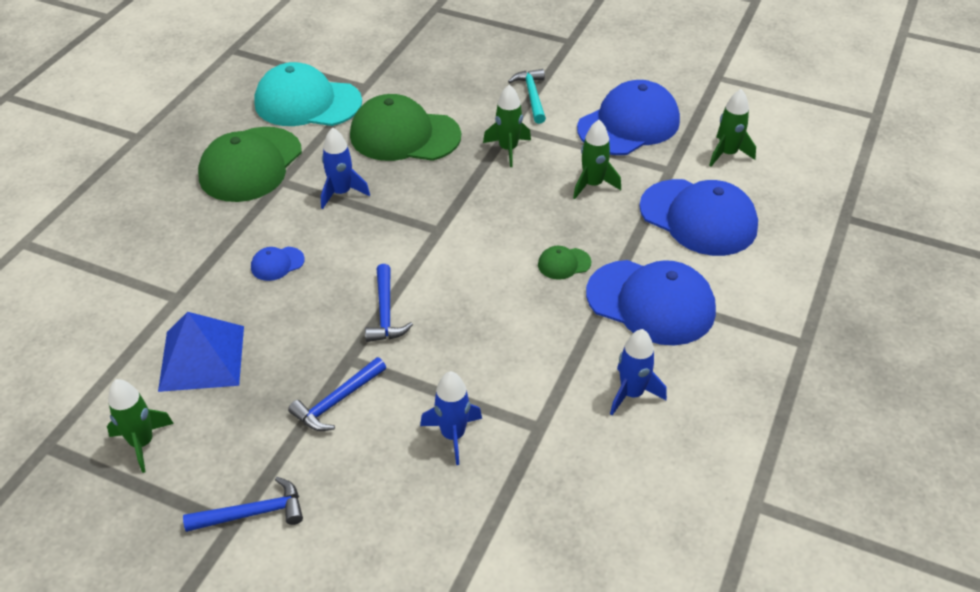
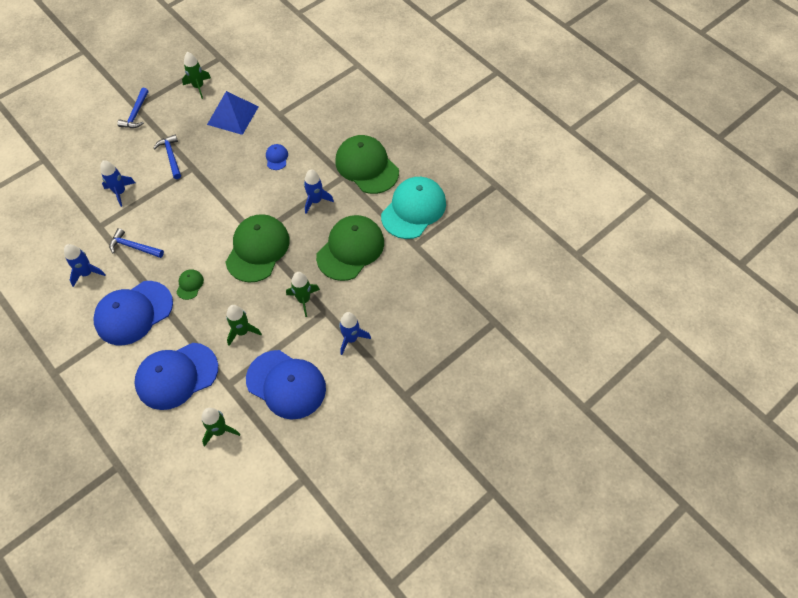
camera: 115 degrees right, 15 degrees up
(385, 312) = (211, 191): blue hammer -> blue hammer (134, 247)
(460, 219) = (257, 249): none -> green cap
(532, 96) = (351, 338): turquoise hammer -> blue rocket
(628, 124) = (286, 384): blue cap -> blue cap turned 45 degrees counterclockwise

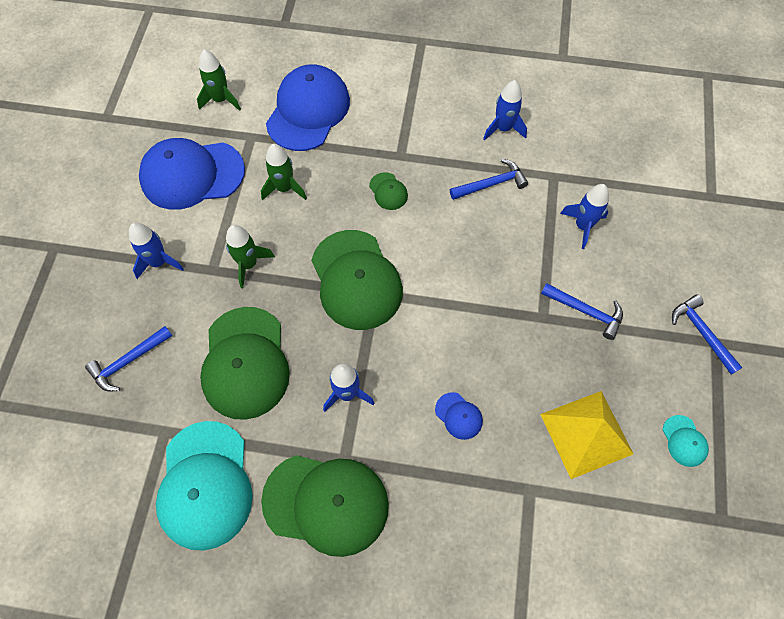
camera: 140 degrees right, 5 degrees up
(133, 313) = (412, 129): blue cap -> none
(198, 87) = (684, 441): green rocket -> turquoise cap
(233, 115) = (586, 434): blue pyramid -> yellow pyramid
(408, 292) = (128, 361): none -> blue hammer

